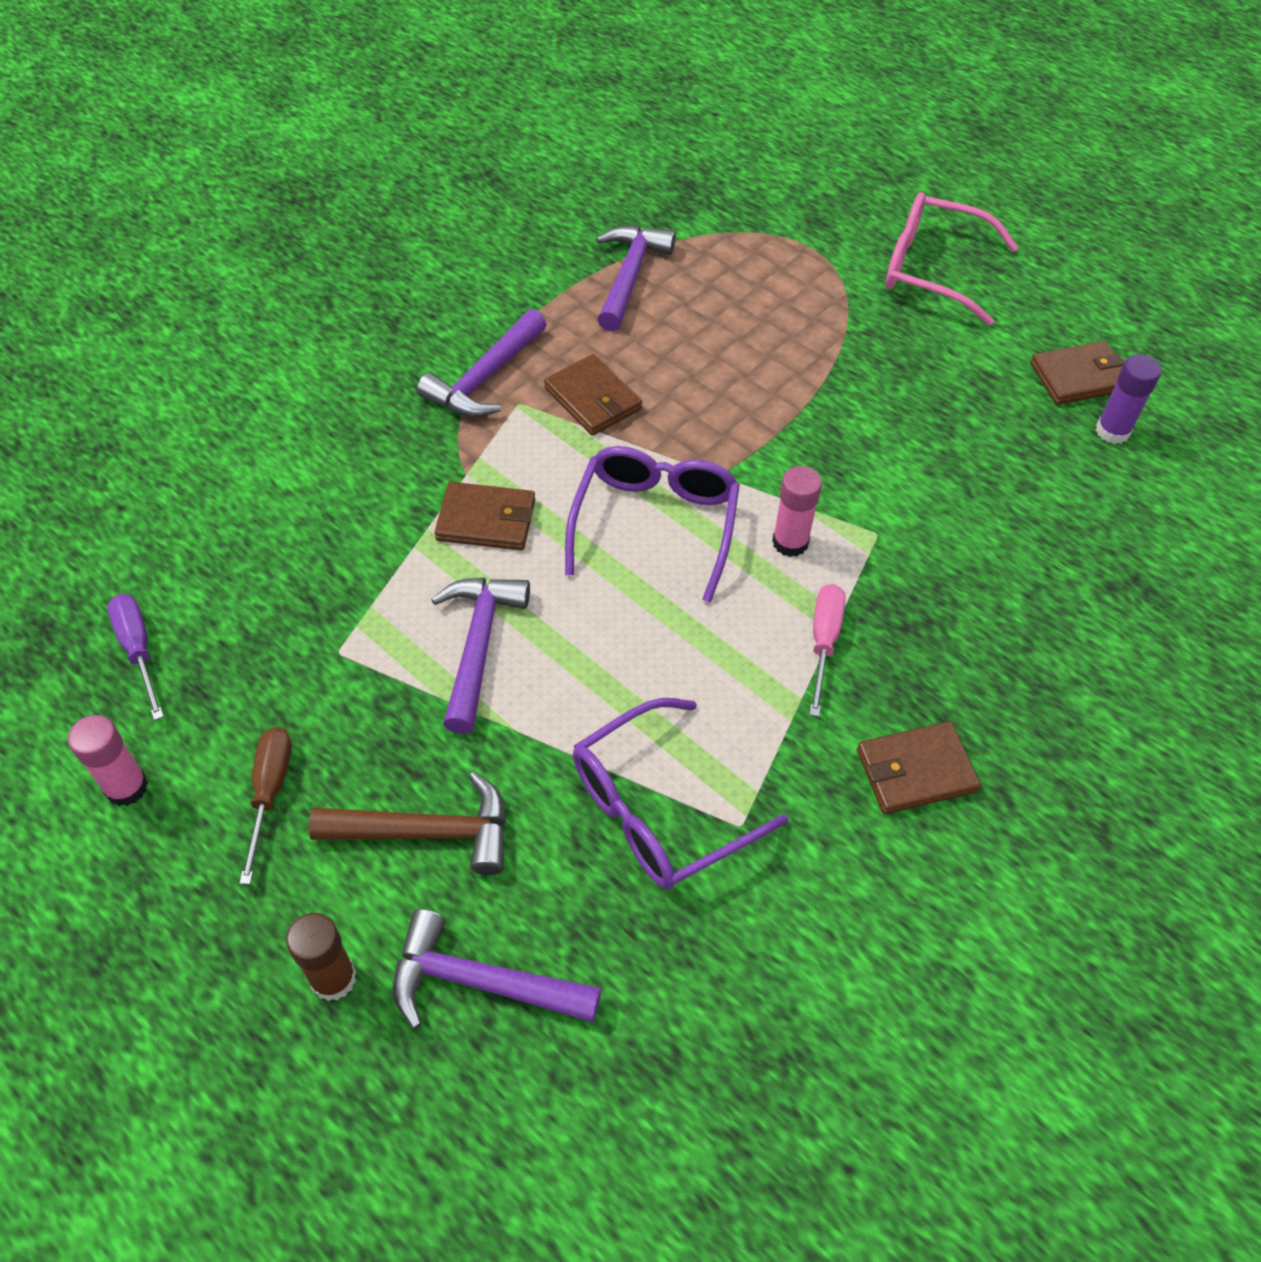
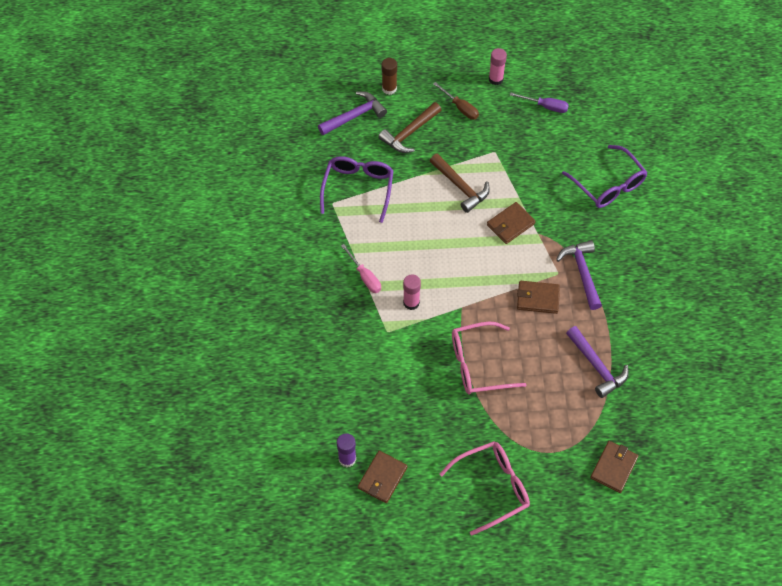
camera: 135 degrees right, 5 degrees up
(478, 645) = (461, 187): purple hammer -> brown hammer
(655, 524) = (459, 270): purple glasses -> purple glasses (608, 185)
(786, 392) = (478, 364): none -> pink glasses
(915, 770) = (299, 260): brown wallet -> brown wallet (614, 467)

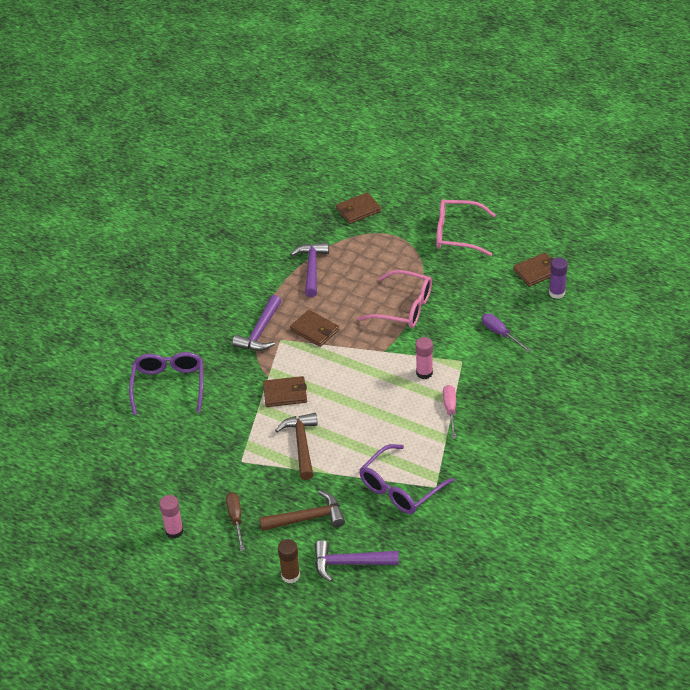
camera: 145 degrees left, 15 degrees down
(545, 106) = (153, 480): purple screwdriver -> purple screwdriver (500, 333)

